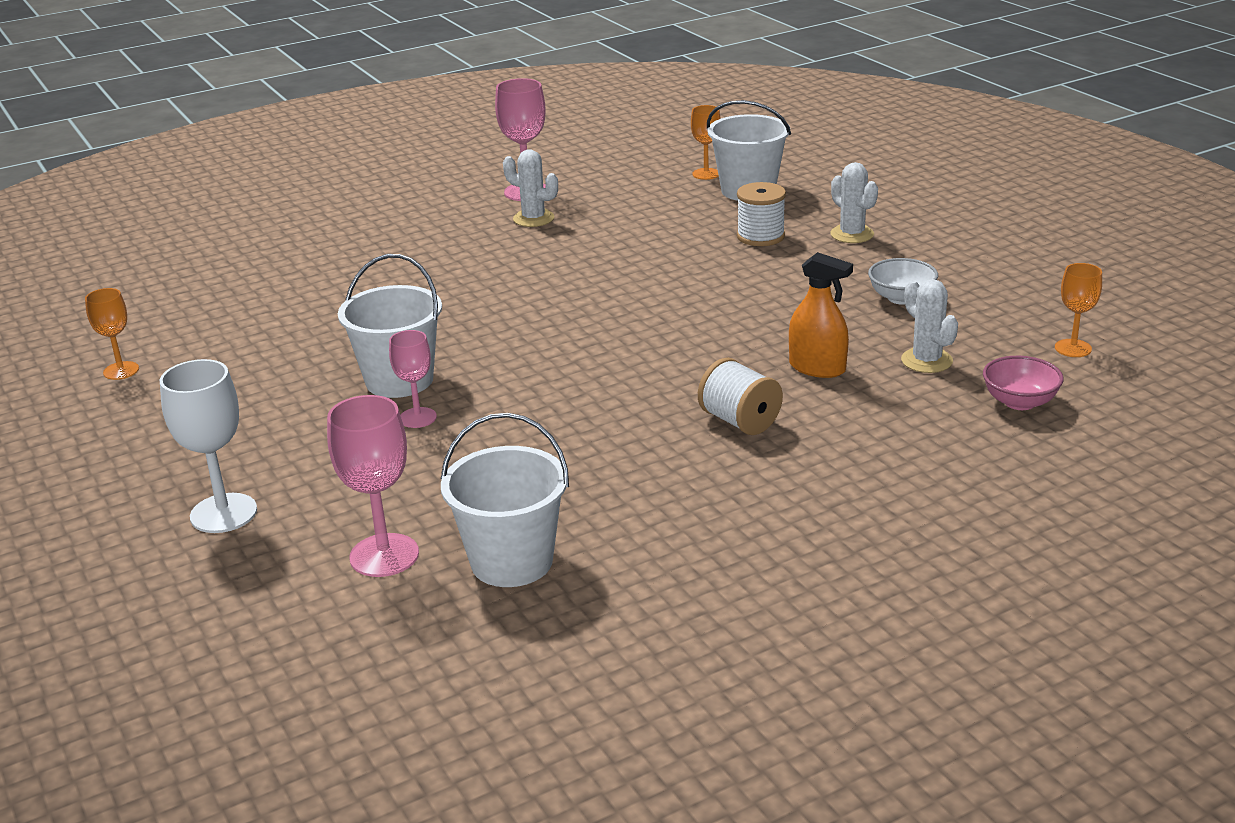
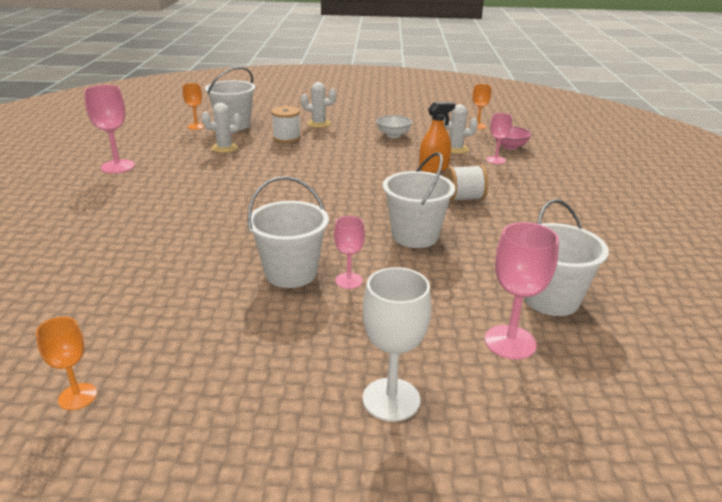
camera: 60 degrees left, 0 degrees up
(533, 218) = (156, 175): white cactus -> white cactus (224, 148)
(575, 422) = (415, 236): none -> white bucket
(933, 406) = (496, 160): none -> pink goblet

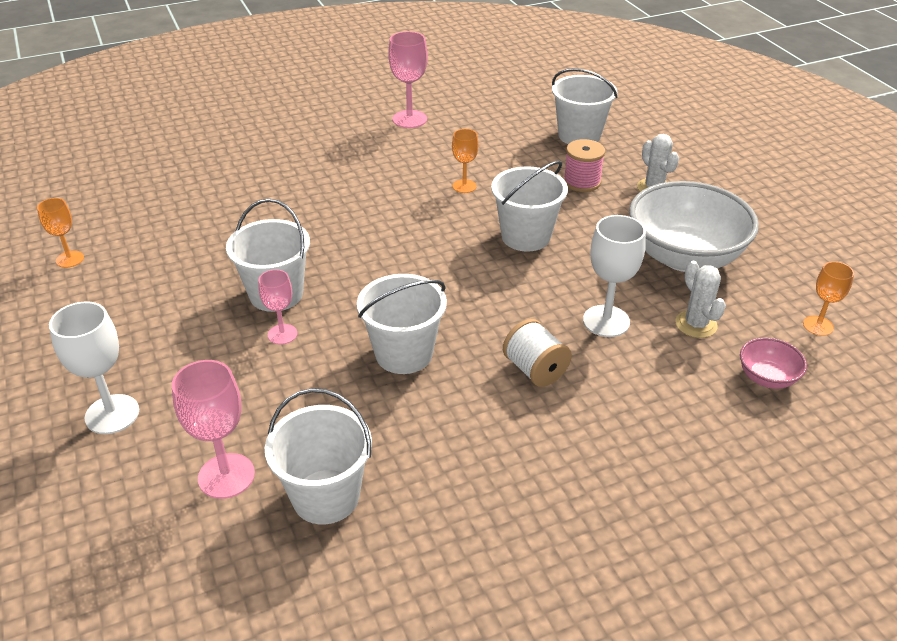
camera: 65 degrees right, 10 degrees up
(196, 126) = (549, 116): orange goblet -> orange goblet (464, 186)
(224, 148) = (511, 155): white cactus -> none
(286, 138) = (582, 182): white spool -> pink spool
(325, 167) = (525, 236): none -> white bucket
(393, 135) = (684, 257): white bowl -> white bowl, size x2.24
(433, 168) = (606, 321): orange spray bottle -> white goblet
(496, 160) = (695, 373): pink goblet -> none

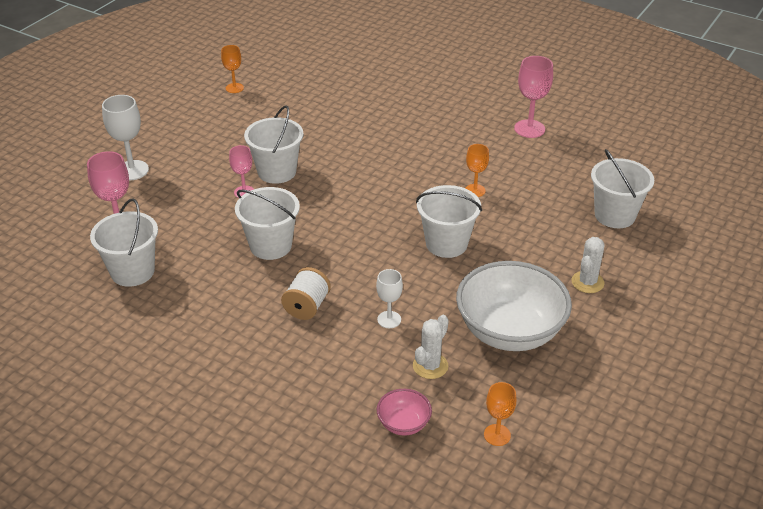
camera: 55 degrees right, 0 degrees up
(582, 182) = (549, 242): pink spool -> none
(606, 321) = (389, 319): white goblet -> white goblet, size x0.62

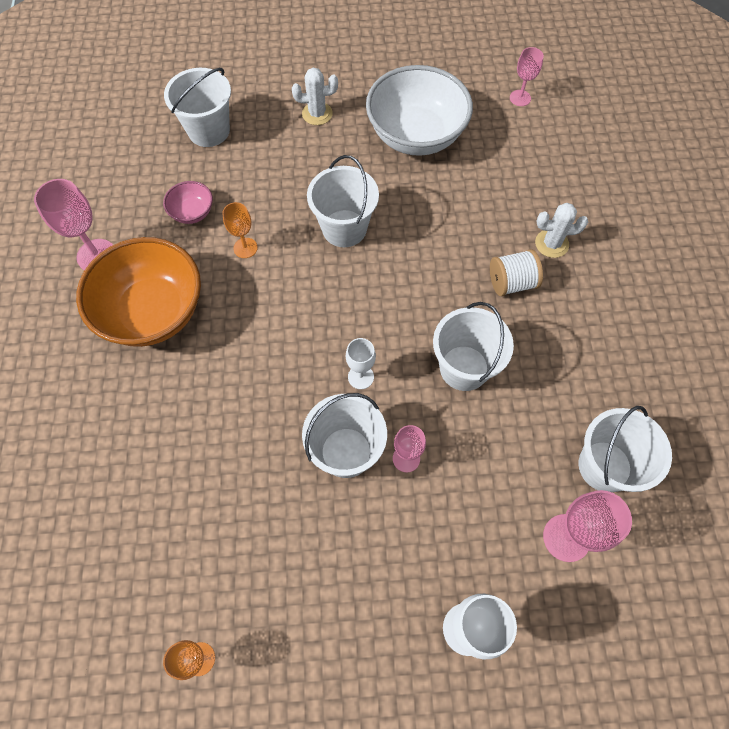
camera: 125 degrees left, 25 degrees up
(389, 319) = (472, 216): white goblet -> white goblet (360, 377)
(403, 424) = (561, 150): pink bowl -> pink bowl (192, 212)
(430, 366) = (495, 164): white cactus -> white cactus (551, 244)
(459, 136) = (153, 312): none -> orange bowl
(497, 435) = (520, 98): orange goblet -> pink goblet

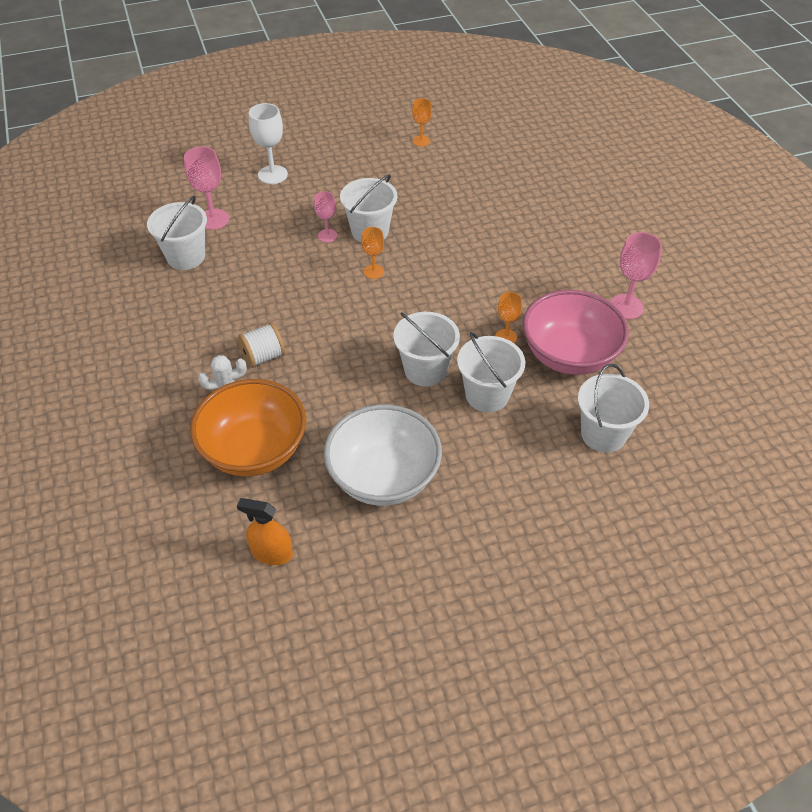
camera: 165 degrees right, 15 degrees down
(153, 312) = (552, 279): orange bowl -> orange bowl (254, 450)
(192, 212) = (569, 355): pink bowl -> pink bowl, size x2.24
(317, 114) = (500, 479): white cactus -> none
(360, 377) = (374, 271): white goblet -> orange goblet
(464, 368) = (295, 291): white bucket -> white bucket (487, 395)
(520, 98) = (272, 553): pink goblet -> orange spray bottle

